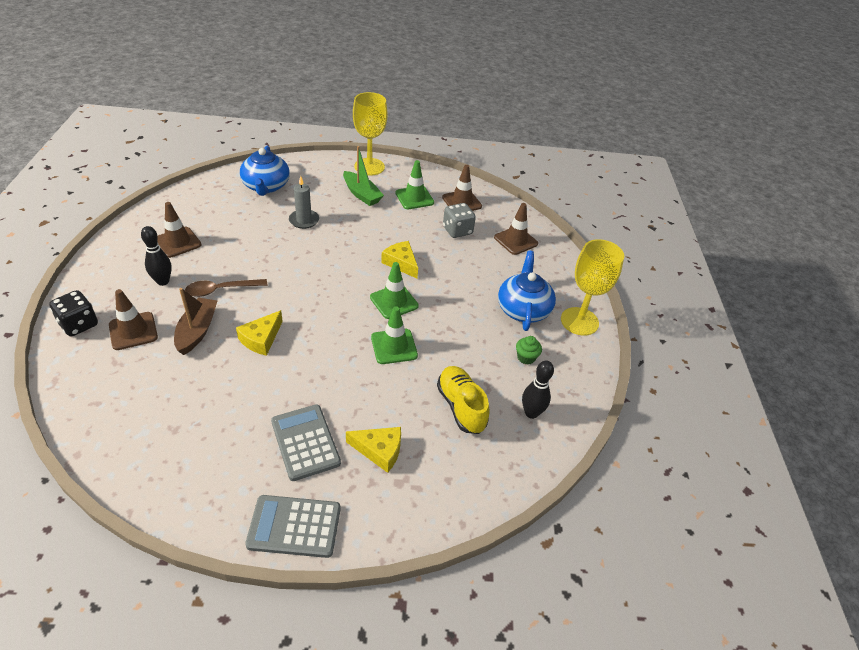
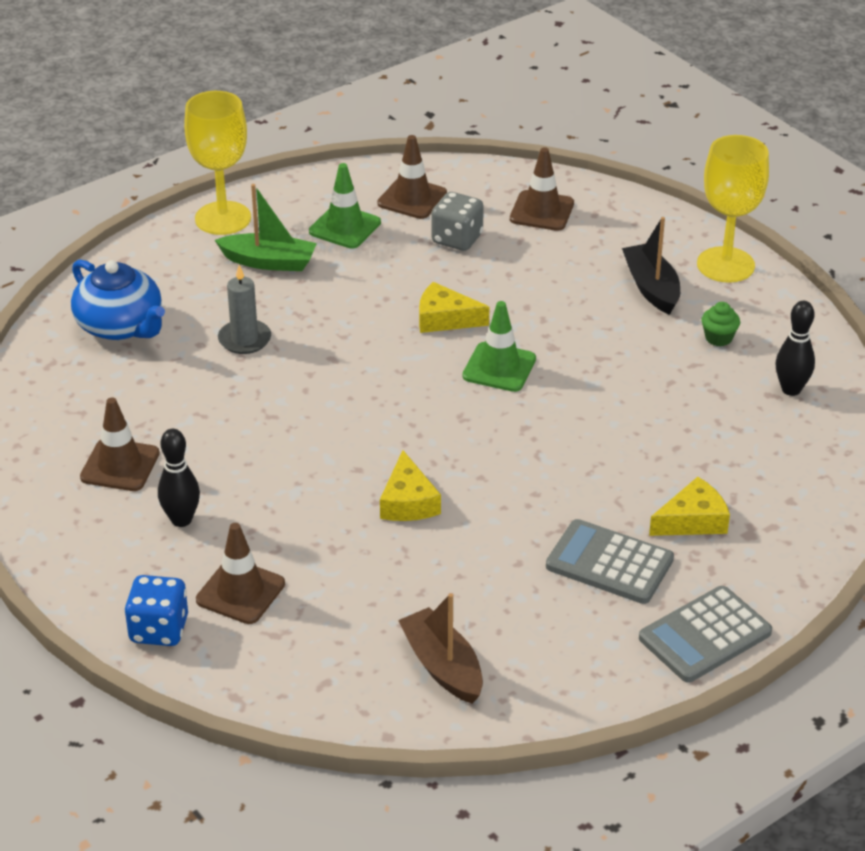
camera: 35 degrees left, 5 degrees down
(79, 324) = (159, 630): black dice -> blue dice
(197, 331) = (319, 542): brown boat -> brown boat (442, 666)
(221, 290) = (273, 482): brown spoon -> none
(394, 346) = (567, 414): green traffic cone -> none
(461, 406) = (716, 428): yellow shoe -> none
(523, 309) = (651, 288): blue teapot -> black boat

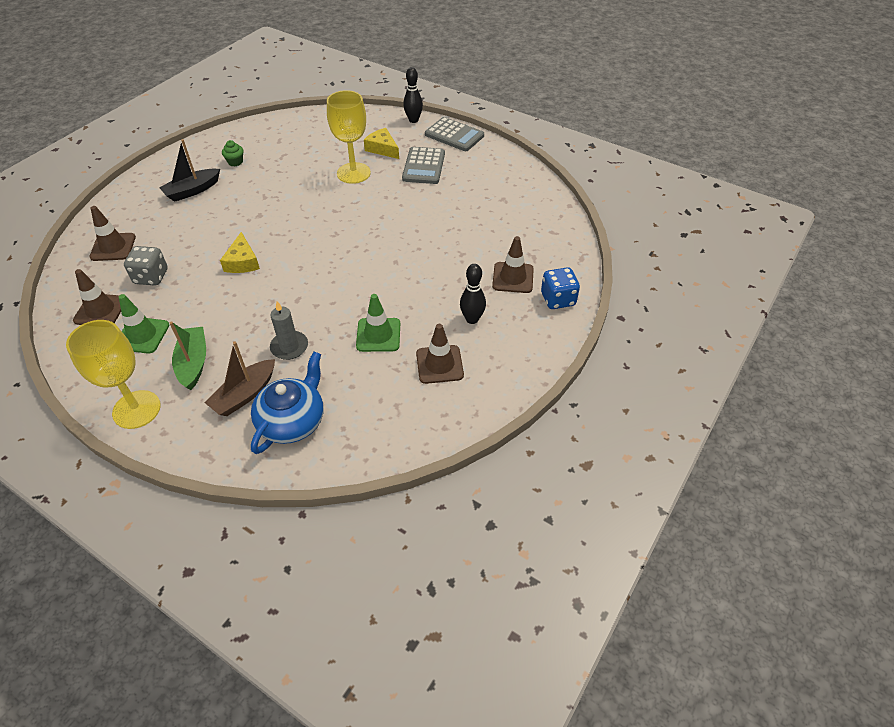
camera: 110 degrees left, 10 degrees up
(408, 502) = (413, 236): yellow cheese -> none
(442, 666) = (518, 199): brown boat -> brown boat (245, 394)
(499, 367) = (285, 230): green traffic cone -> green traffic cone (378, 335)
(725, 265) = (165, 169): yellow goblet -> yellow goblet (353, 173)
(791, 389) = (272, 136): black bowling pin -> black bowling pin (413, 120)

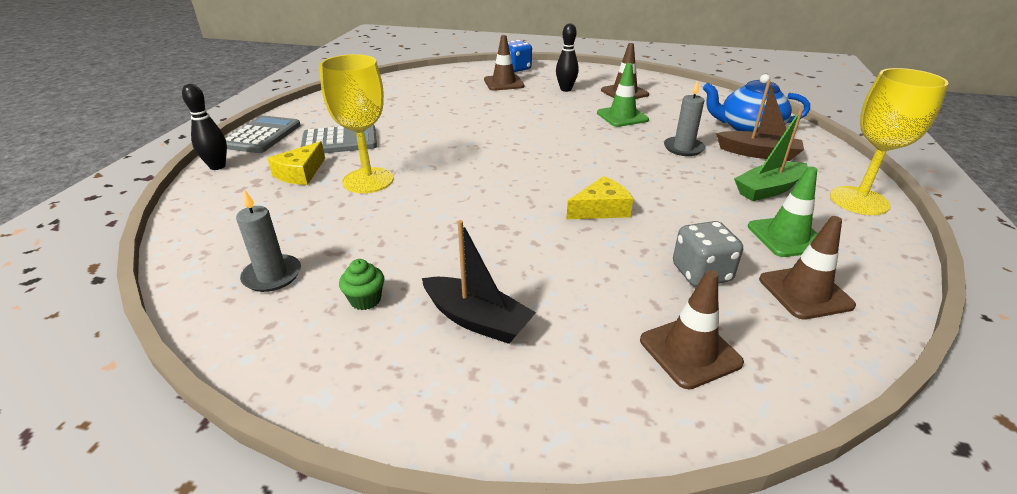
camera: 110 degrees left, 15 degrees down
(277, 138) = (272, 276): none -> grey candle

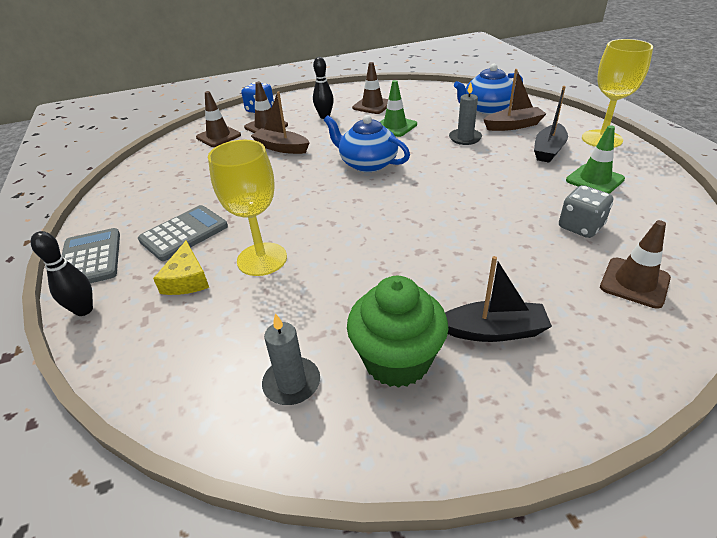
camera: 30 degrees left, 5 degrees up
(365, 300) = (397, 360): green cupcake -> green cupcake, size x2.31
(494, 103) = (281, 148): none -> brown boat
(552, 139) = (367, 163): none -> blue teapot
(601, 209) = (469, 207): yellow cheese -> none
(768, 189) = (548, 150): green boat -> black boat
(805, 292) = (643, 213): brown traffic cone -> brown traffic cone (218, 136)

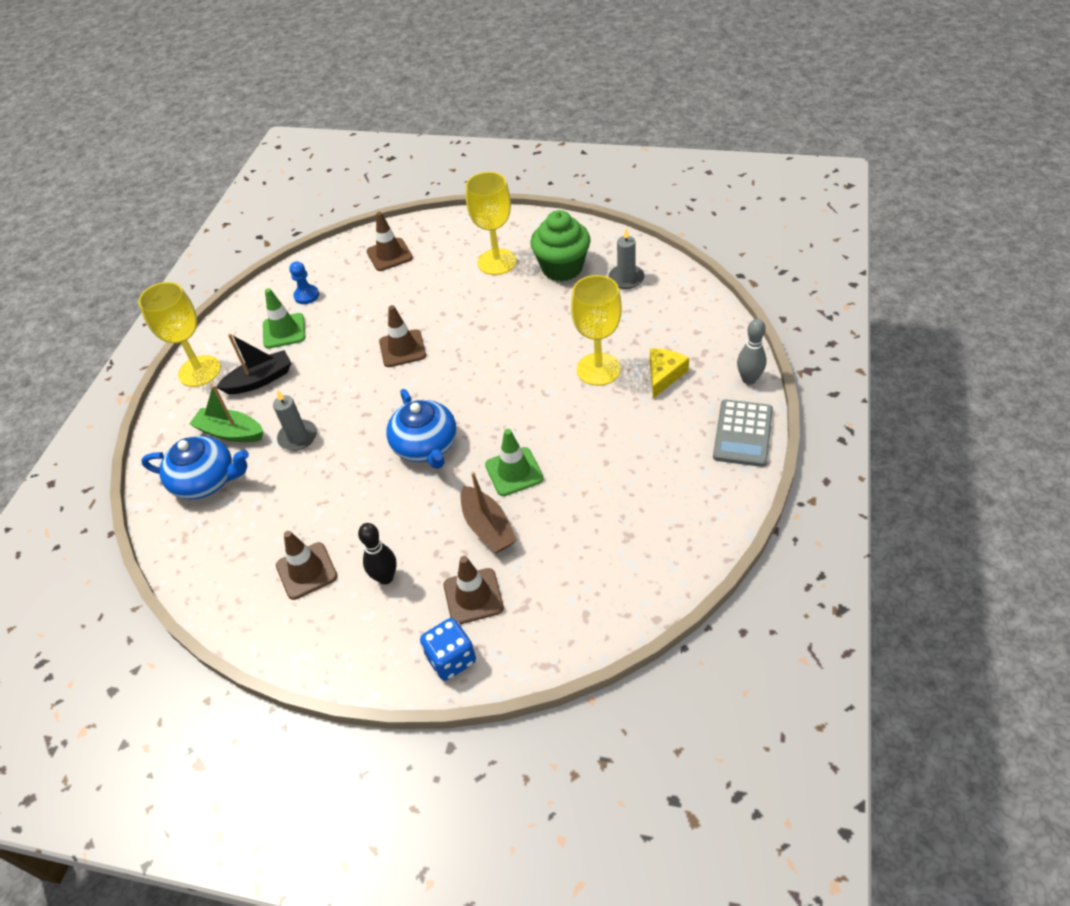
camera: 145 degrees left, 10 degrees up
(84, 310) = (749, 379): black bowling pin -> grey bowling pin
(184, 233) = (651, 428): grey calculator -> none
(218, 136) = (547, 605): brown traffic cone -> brown traffic cone (402, 348)
(395, 126) = (335, 501): green traffic cone -> green traffic cone (514, 472)
(493, 331) = (497, 262): black boat -> yellow goblet
(513, 126) = (230, 432): brown boat -> green boat
(580, 227) = (359, 298): grey dice -> none
(634, 210) = (306, 295): none -> blue pawn

